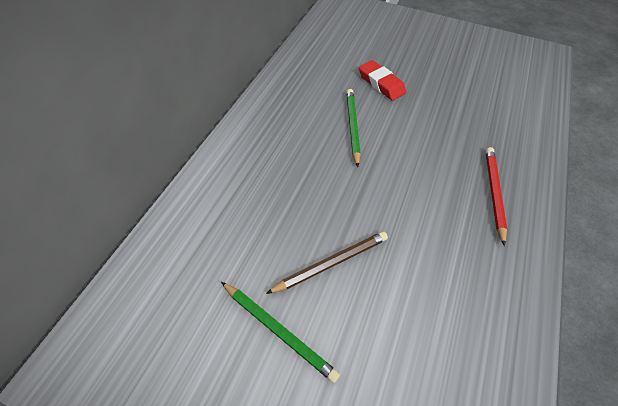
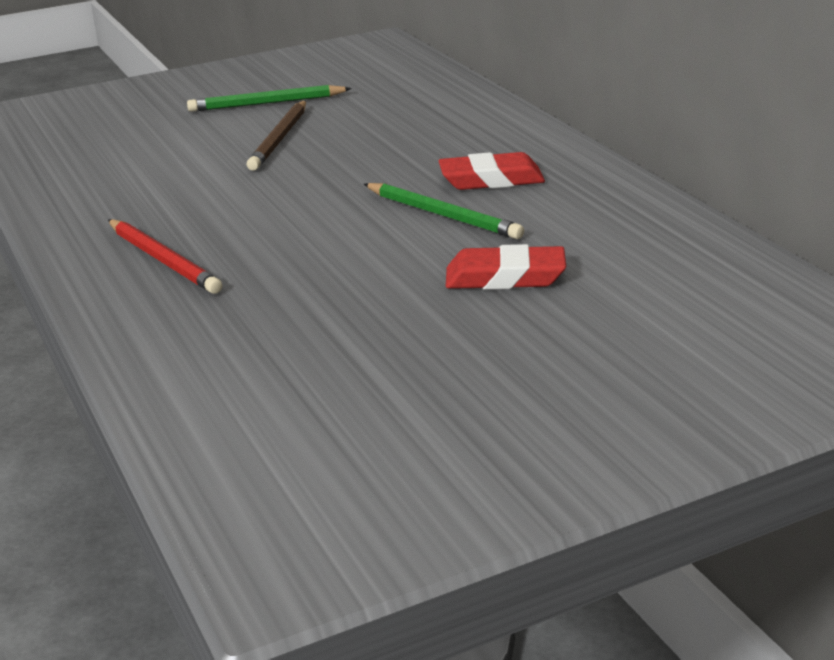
camera: 135 degrees right, 25 degrees down
(302, 131) = (491, 180): none -> red eraser

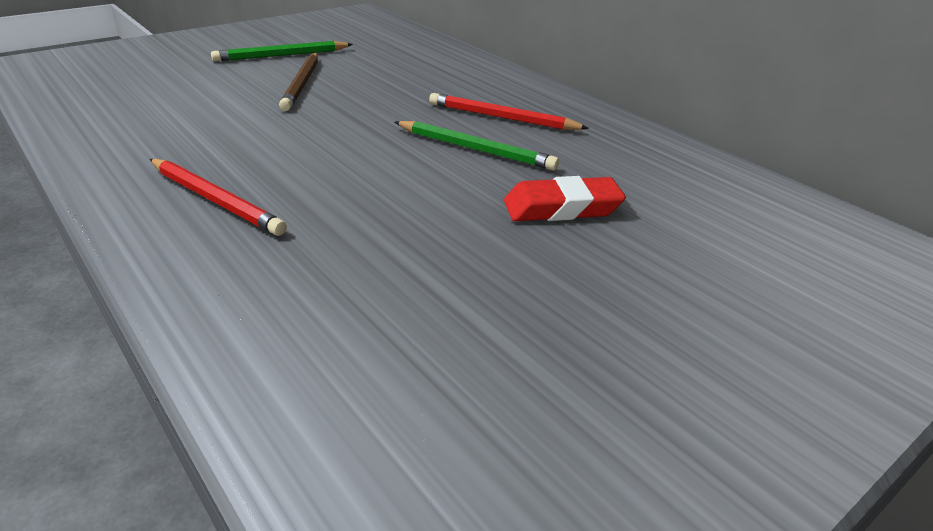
camera: 15 degrees left, 5 degrees up
(491, 180) = (502, 118): red eraser -> red pencil

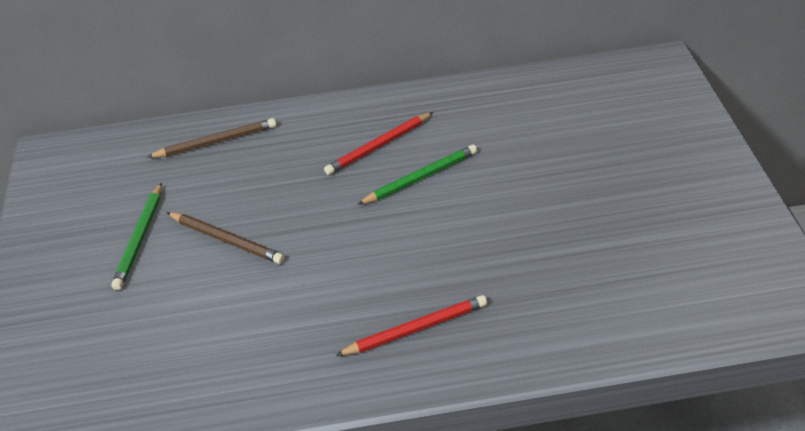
camera: 55 degrees left, 10 degrees up
(429, 54) = (216, 142): none -> brown pencil
(562, 208) = (522, 168): red eraser -> none

